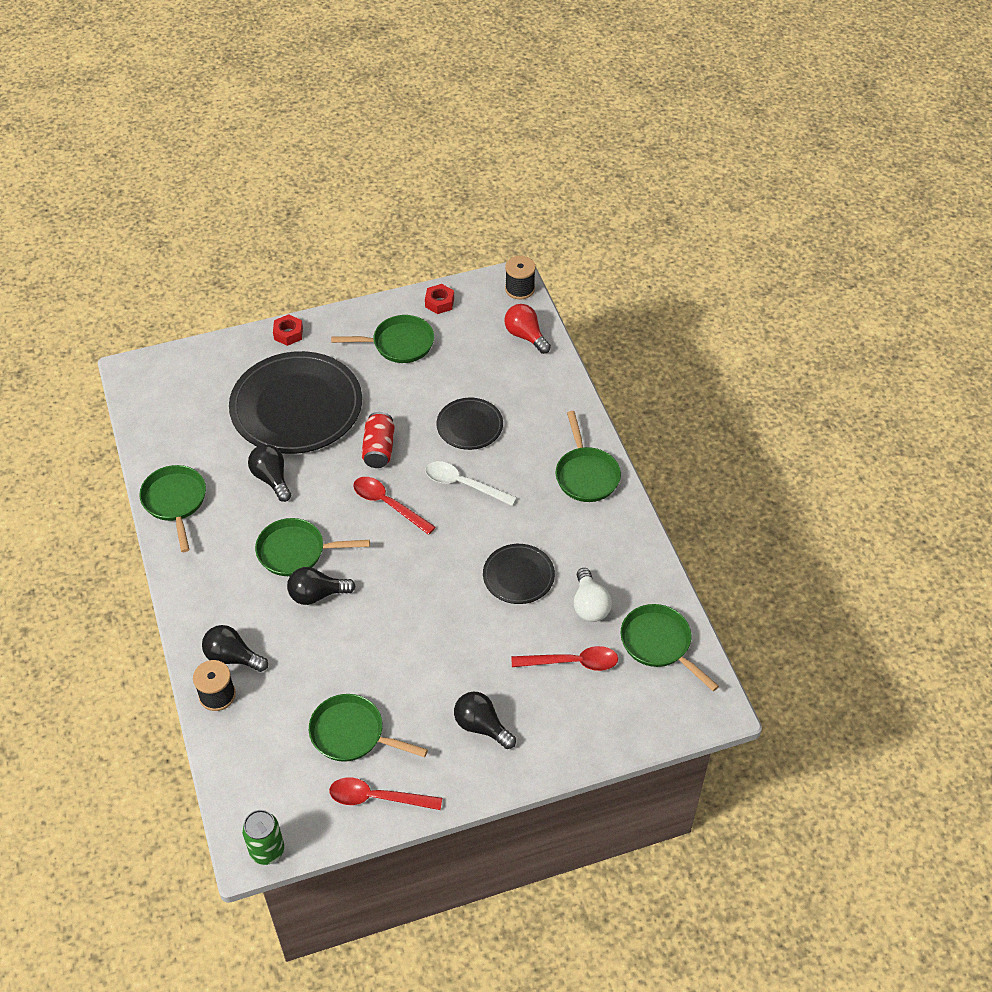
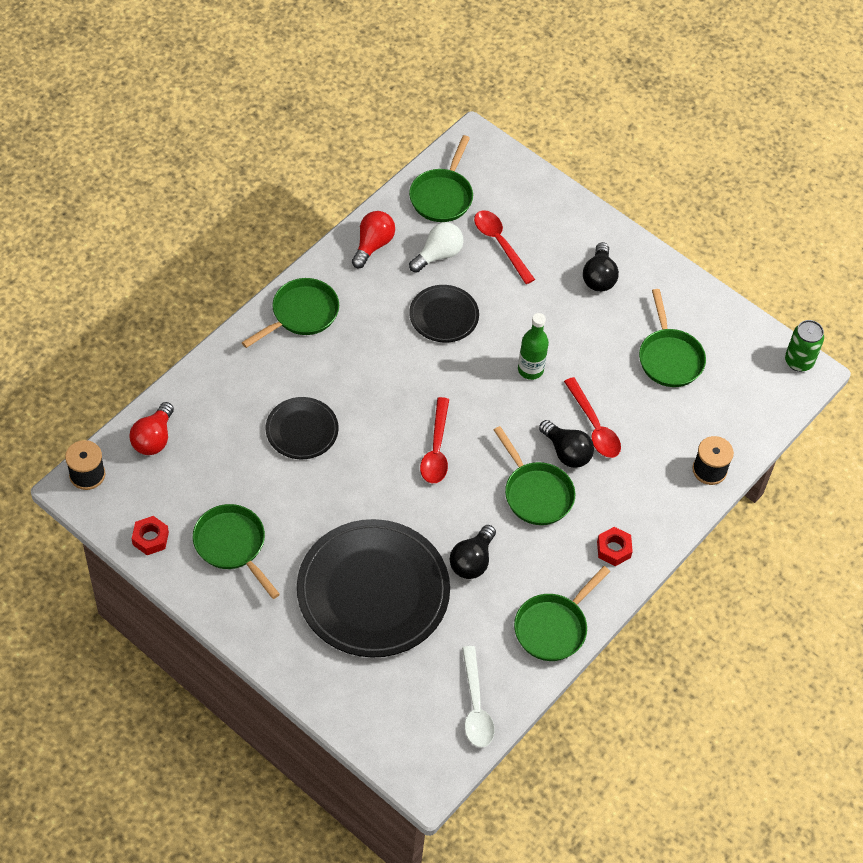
camera: 125 degrees left, 5 degrees up
(232, 657) = (669, 480): black light bulb -> none
(288, 334) = (281, 658): red nut -> red nut (613, 549)
(377, 798) = (706, 314): red spoon -> red spoon (594, 426)
(379, 449) = (378, 490): red can -> none
(417, 612) = (530, 370): none -> green bottle
(463, 484) = (374, 402): white spoon -> white spoon (475, 706)
(631, 560) = (373, 245): none -> red light bulb

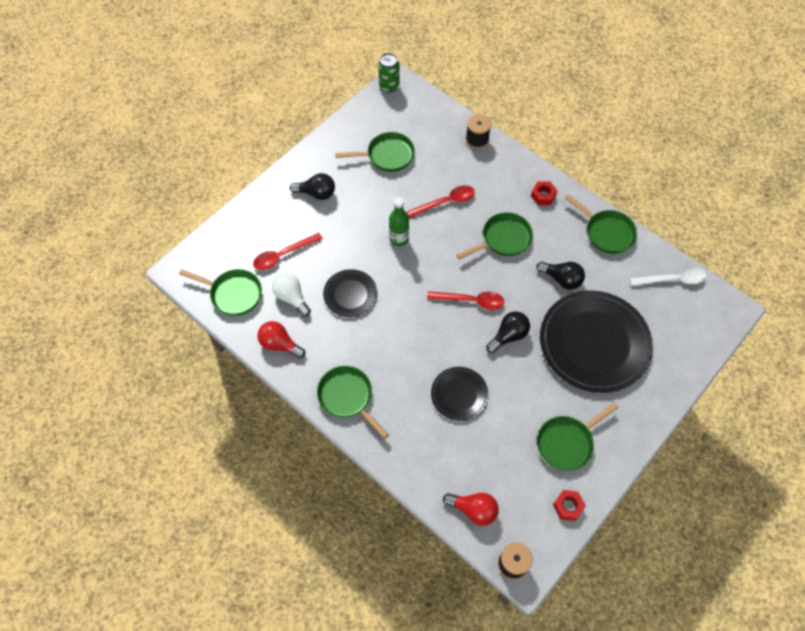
camera: 85 degrees left, 5 degrees up
(566, 452) = (468, 219): black light bulb -> black light bulb (508, 336)

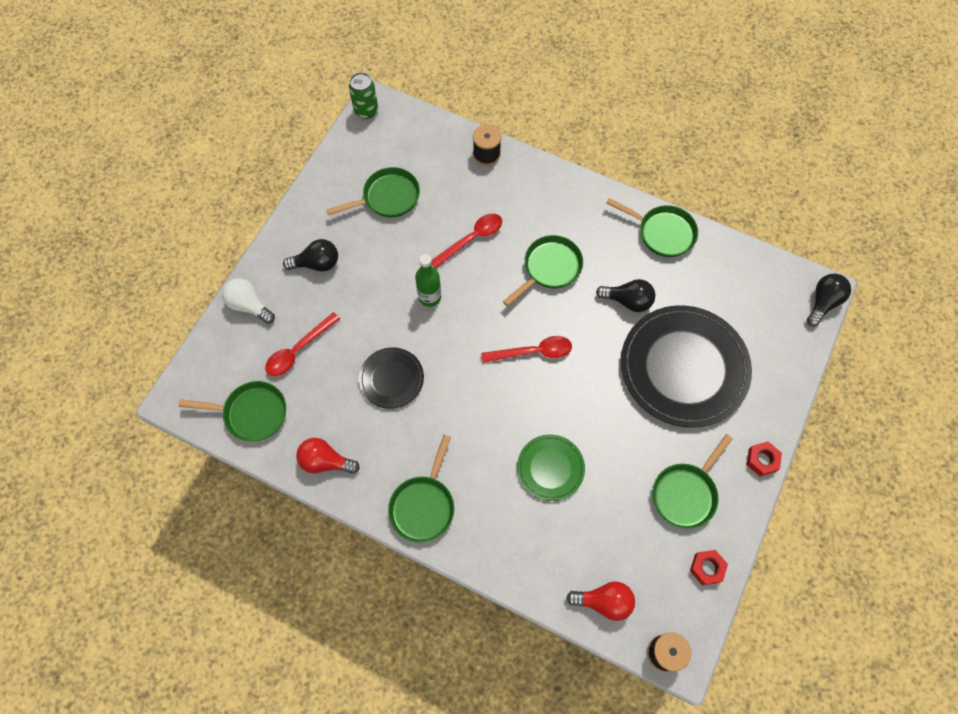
camera: 15 degrees left, 5 degrees up
(292, 297) = (323, 400): white light bulb -> white light bulb (249, 305)
(348, 397) = (423, 505): green pan -> green pan turned 105 degrees counterclockwise
(459, 394) = (550, 468): black plate -> green plate
(508, 336) = (587, 383): black light bulb -> black light bulb (823, 302)
(543, 196) = (580, 205): red nut -> red nut (762, 460)
(672, 279) = (749, 271): white spoon -> none

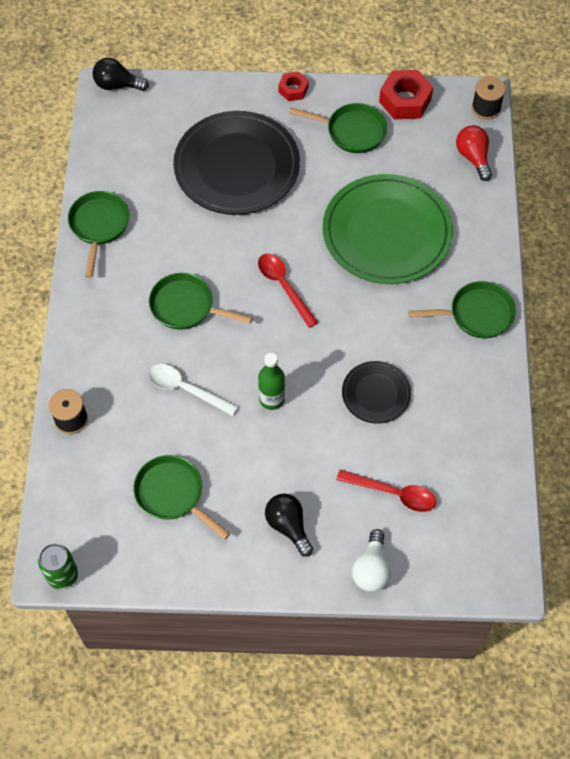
camera: 115 degrees left, 5 degrees down
(251, 413) = (480, 502): green pan -> none
(325, 461) = (486, 412): red light bulb -> none
(471, 239) = (186, 389): red spoon -> white spoon
(550, 468) = (386, 232): green plate -> green plate, size x2.00
(628, 301) = (190, 230): black light bulb -> none
(707, 568) = (405, 100): red nut -> red nut, size x1.71

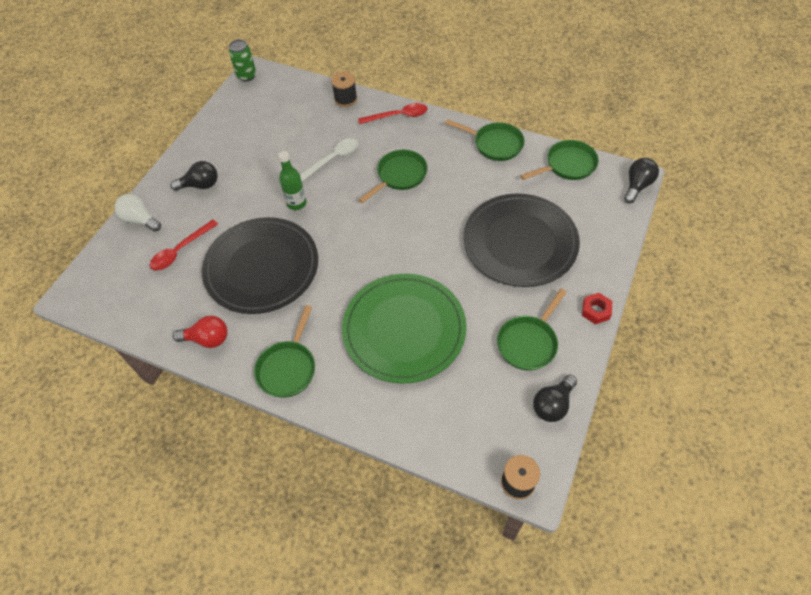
camera: 115 degrees right, 5 degrees down
(173, 494) = (262, 134): green pan -> green pan (567, 165)
(284, 287) = (386, 239): red spoon -> red spoon (398, 116)
(376, 393) = (262, 267): black plate -> black plate, size x2.00
(405, 100) = (552, 404): red nut -> black light bulb
(473, 157) = (457, 440): red light bulb -> red light bulb (207, 339)

